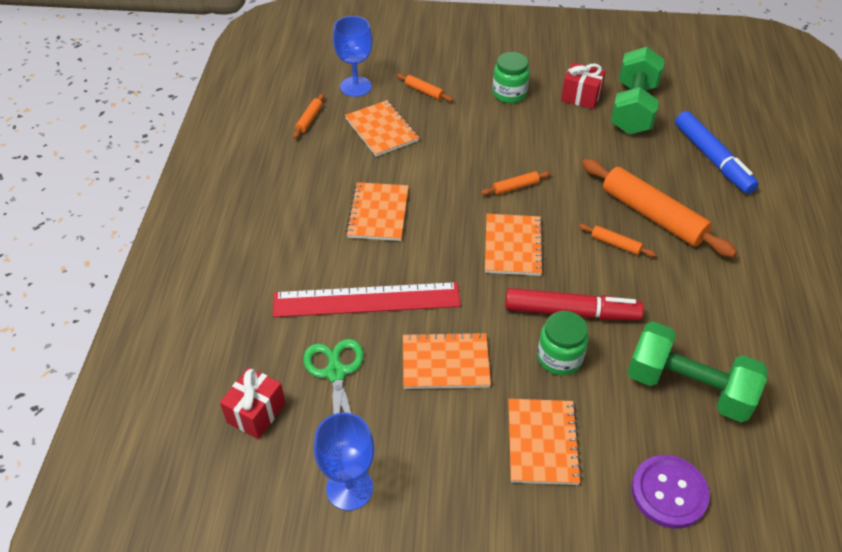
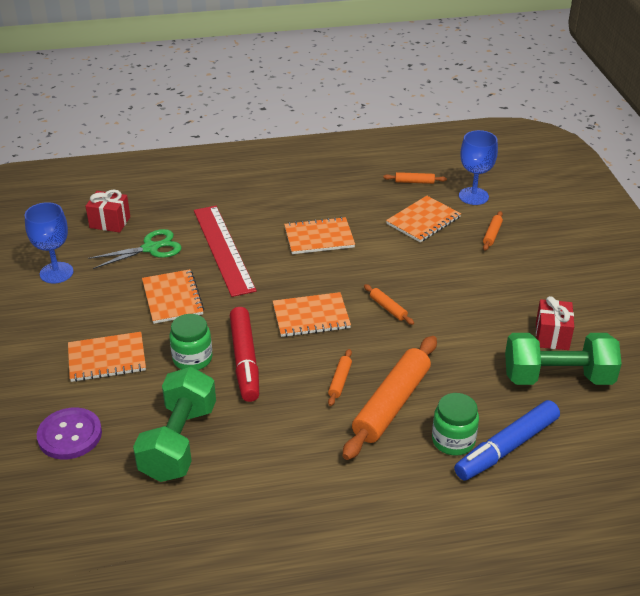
camera: 75 degrees right, 10 degrees down
(509, 93) = (524, 286): green jar -> green jar (453, 440)

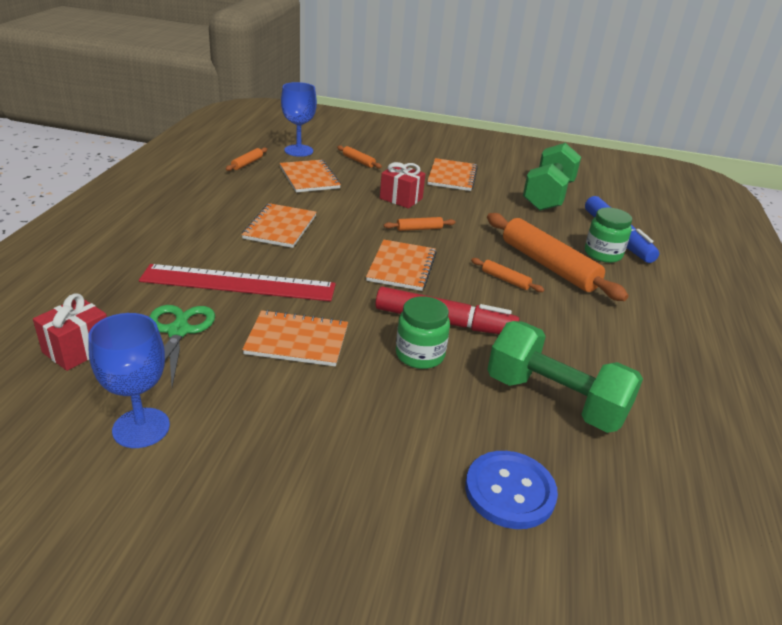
camera: 70 degrees left, 5 degrees down
(70, 435) = (510, 491): purple button -> blue button
(107, 358) = (375, 422): orange notebook -> orange notebook (452, 176)
(552, 336) = (501, 182): red gift -> red gift (401, 199)

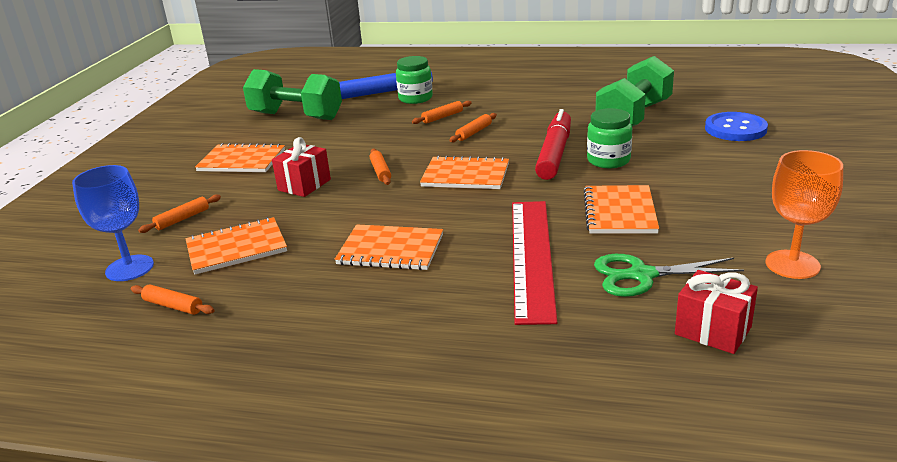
camera: 85 degrees left, 5 degrees down
(141, 428) = (792, 264): blue goblet -> orange goblet
(548, 265) = (442, 117): orange rolling pin -> orange rolling pin, size x0.44

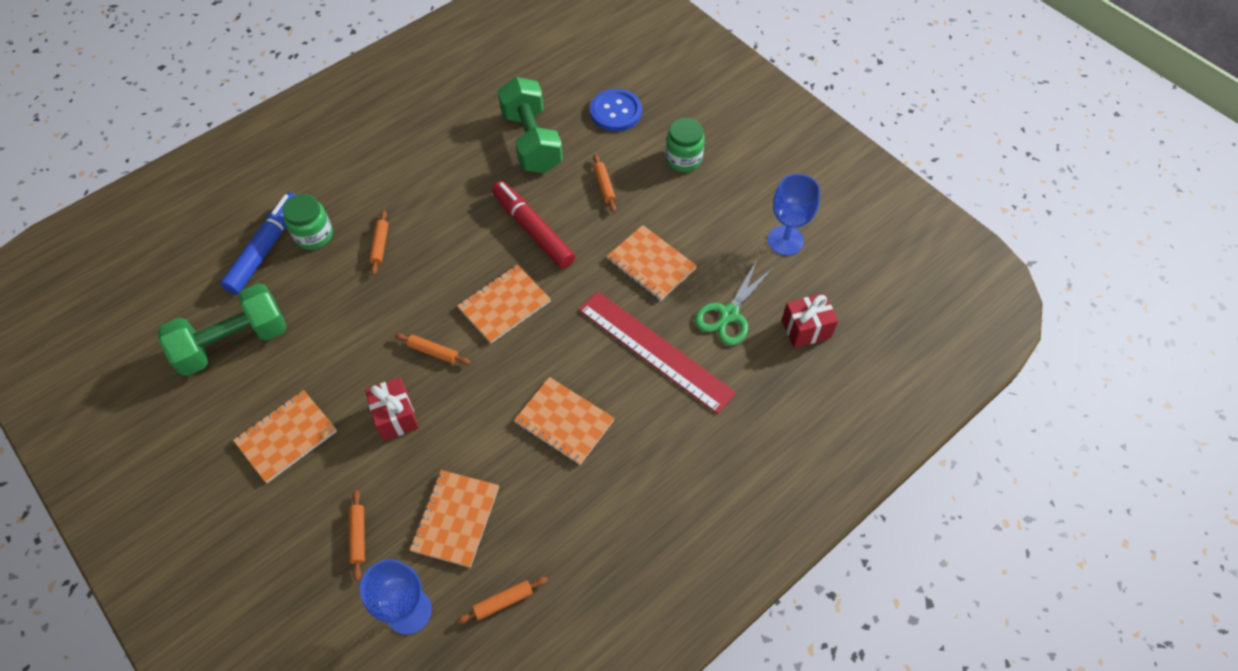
camera: 55 degrees left, 30 degrees up
(390, 250) = (564, 421): orange notebook -> orange notebook turned 75 degrees clockwise
(474, 132) = (437, 247): orange rolling pin -> orange rolling pin (604, 186)
(608, 160) = (579, 211): green jar -> green jar (683, 159)
(792, 264) = (785, 240): orange goblet -> blue goblet

